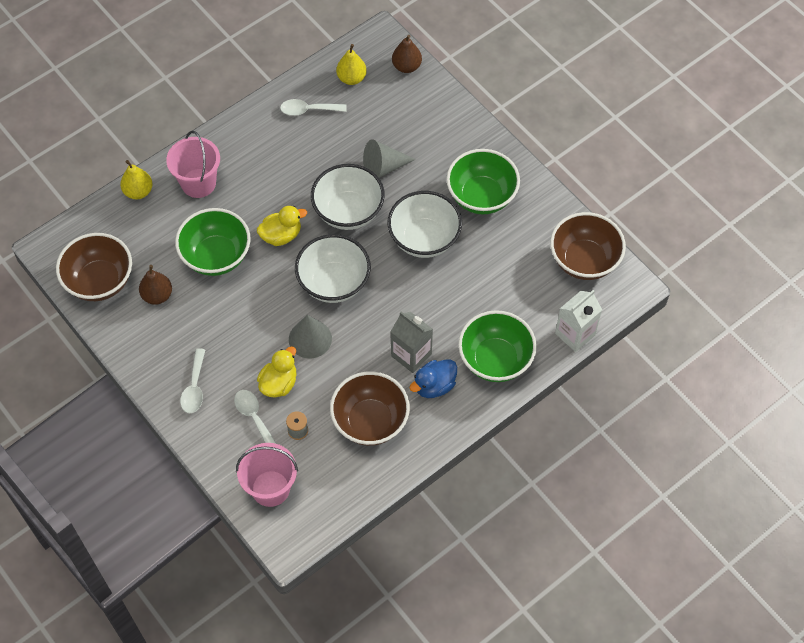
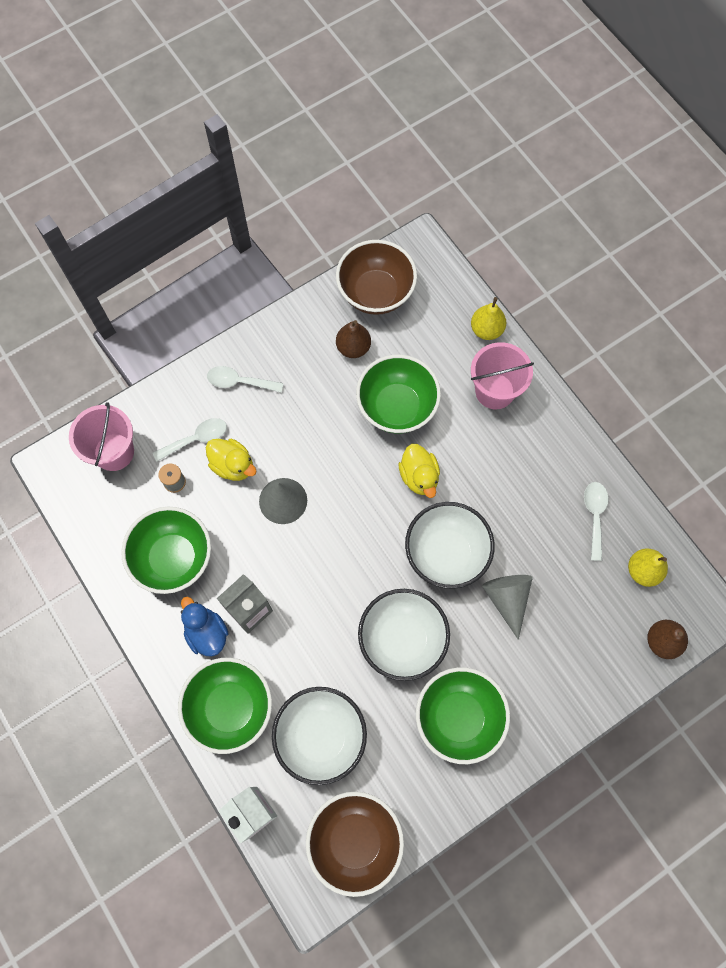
camera: 95 degrees right, 10 degrees up
(334, 283) = (351, 530): white bowl -> white bowl (321, 737)
(370, 421) = (173, 558): brown bowl -> green bowl

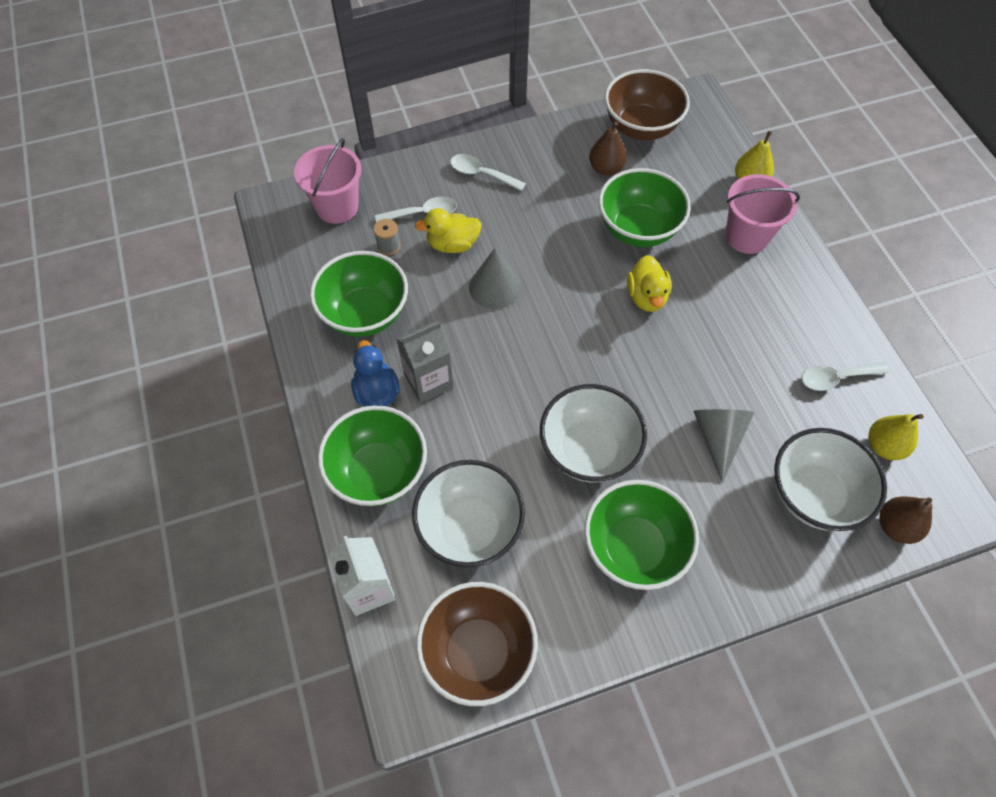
camera: 15 degrees right, 10 degrees down
(233, 465) = (452, 244): yellow duck -> yellow duck turned 120 degrees clockwise
(446, 553) = (659, 376): white bowl -> white bowl (813, 495)
(594, 516) = (836, 378): white spoon -> white spoon turned 120 degrees counterclockwise

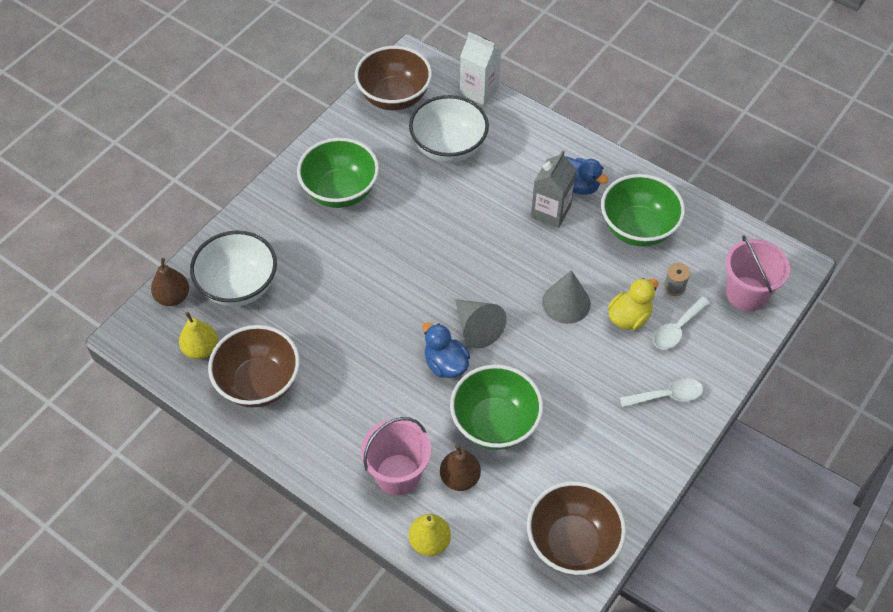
camera: 145 degrees right, 5 degrees down
(378, 472) = (530, 144): green bowl -> none
(588, 450) = (409, 230): white bowl -> none
(606, 168) = (568, 471): brown pear -> brown pear (460, 478)
(646, 297) = (445, 364): yellow duck -> blue duck
(718, 438) = (325, 287): grey cone -> grey cone (477, 328)
(836, 378) = (259, 383): white spoon -> brown bowl

